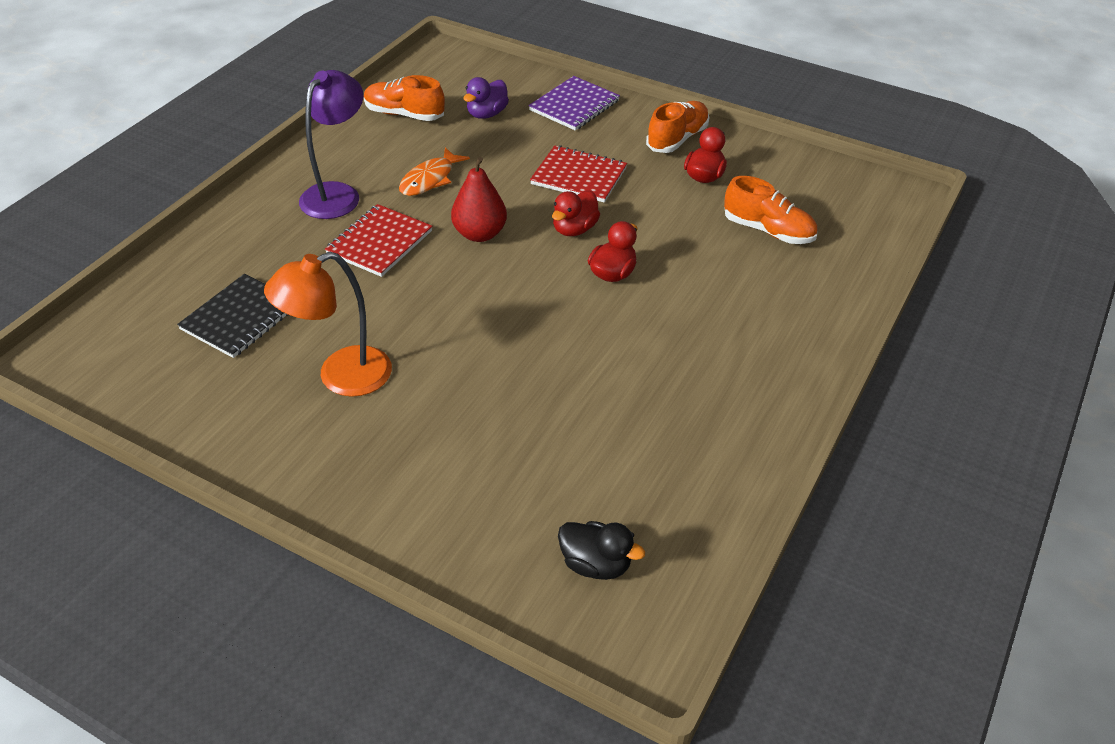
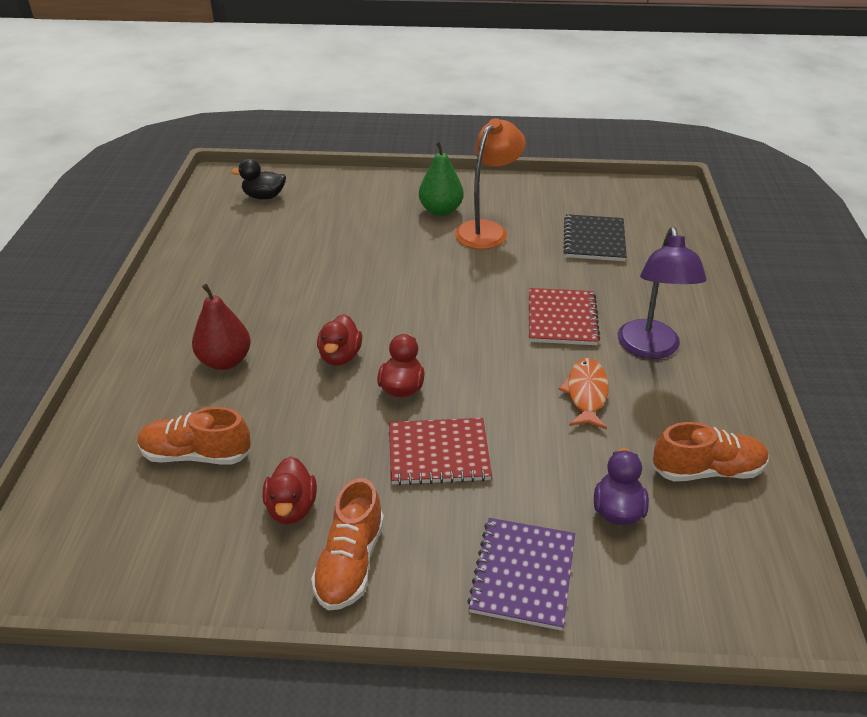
camera: 155 degrees right, 5 degrees down
(367, 432) = (441, 211): none -> green pear
(479, 234) = (485, 354): red pear -> red pear (225, 361)

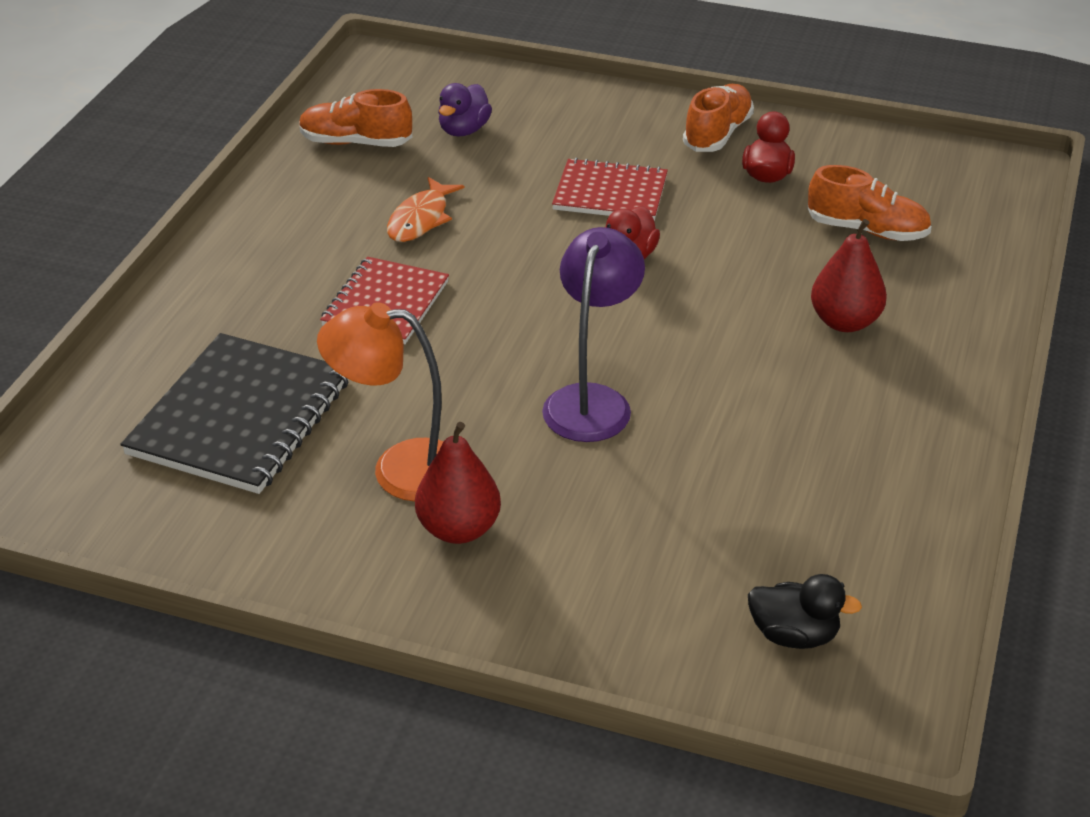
camera: 165 degrees left, 0 degrees up
(340, 356) = (695, 304): red duck -> none
(441, 211) = (459, 529): green pear -> red pear
(487, 230) = (400, 469): orange lamp -> orange lamp turned 45 degrees clockwise
(523, 574) = (573, 107): purple notebook -> none
(594, 240) = (240, 417): black notebook -> black notebook, size x1.55
(650, 349) = (306, 251): purple lamp -> purple lamp (592, 401)

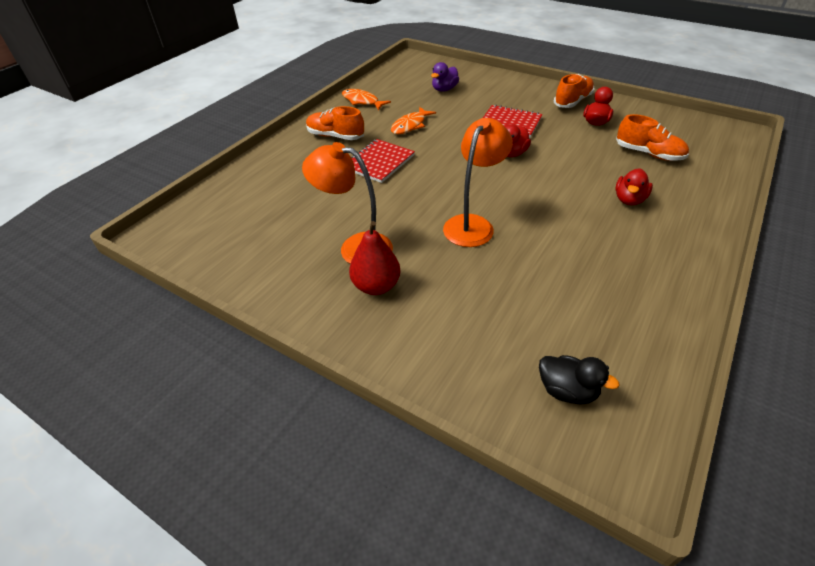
camera: 15 degrees right, 5 degrees up
(240, 417) = (284, 208): black notebook -> none
(305, 174) = (362, 101): none -> orange fish
(356, 142) = (391, 90): orange shoe -> orange shoe (335, 136)
(592, 401) = (473, 224): purple lamp -> orange lamp
(844, 322) = (629, 200): red pear -> red duck

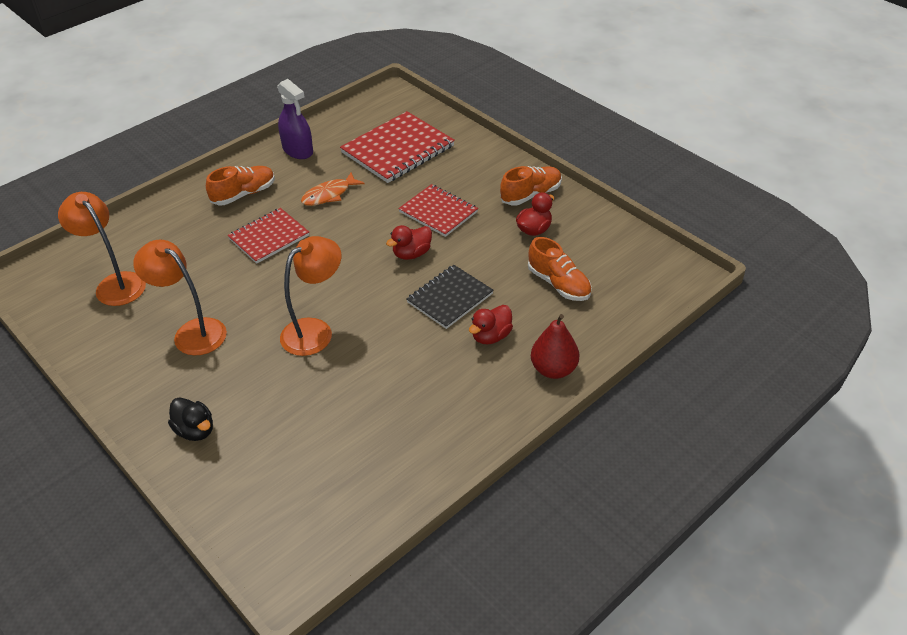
camera: 15 degrees right, 0 degrees up
(254, 221) = (115, 283): none -> orange lamp
(335, 136) = (244, 194): orange shoe -> orange shoe turned 105 degrees clockwise
(362, 101) = (298, 150): orange fish -> purple spray bottle
(376, 286) = (188, 376): red pear -> red pear (553, 369)
(444, 89) = (398, 149): purple duck -> red notebook
(567, 391) = (287, 509): black duck -> black duck (195, 430)
(570, 179) = (450, 298): none -> black notebook

